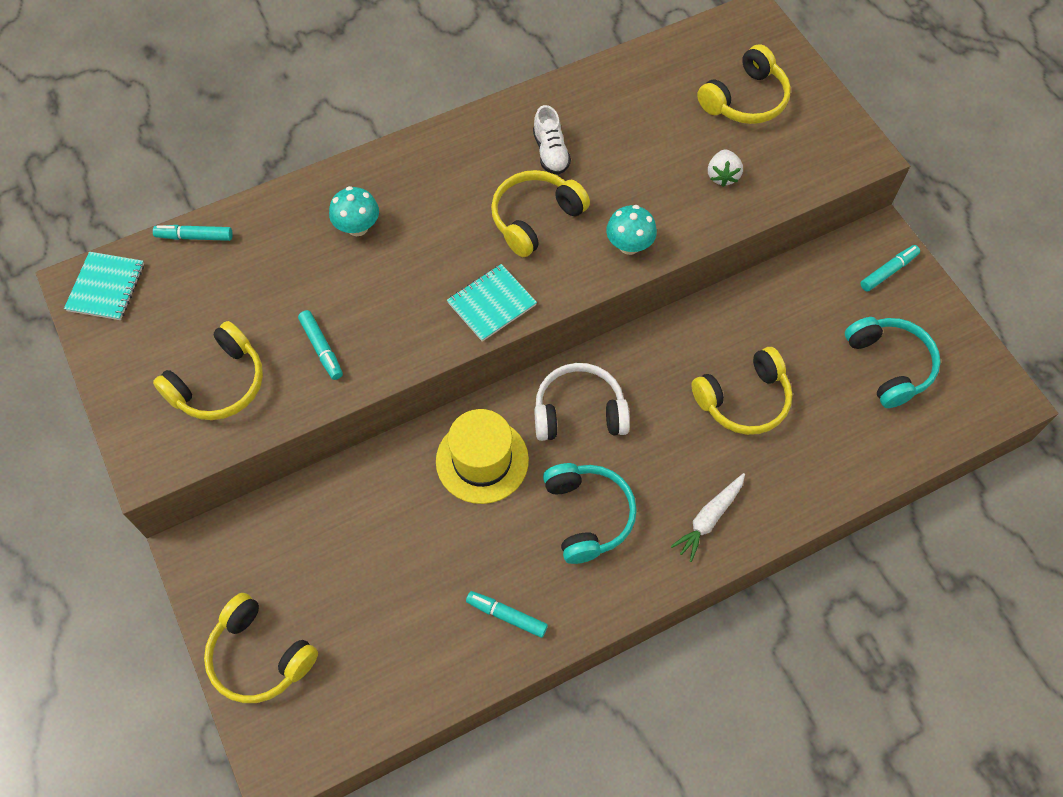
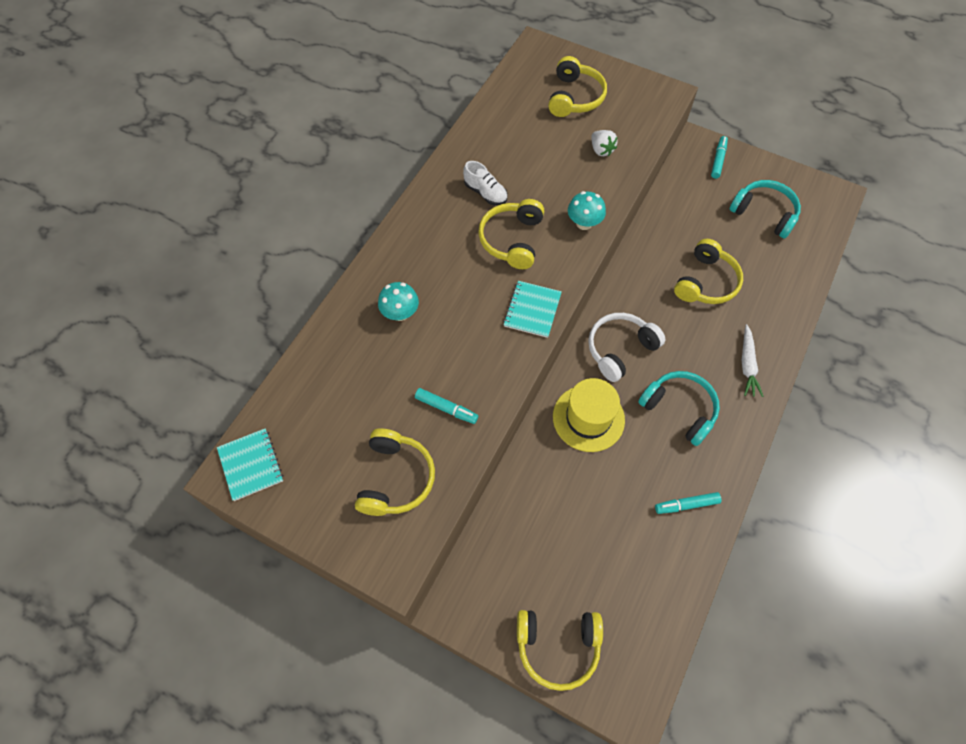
camera: 35 degrees left, 0 degrees up
(195, 237) = (288, 388): turquoise marker -> none

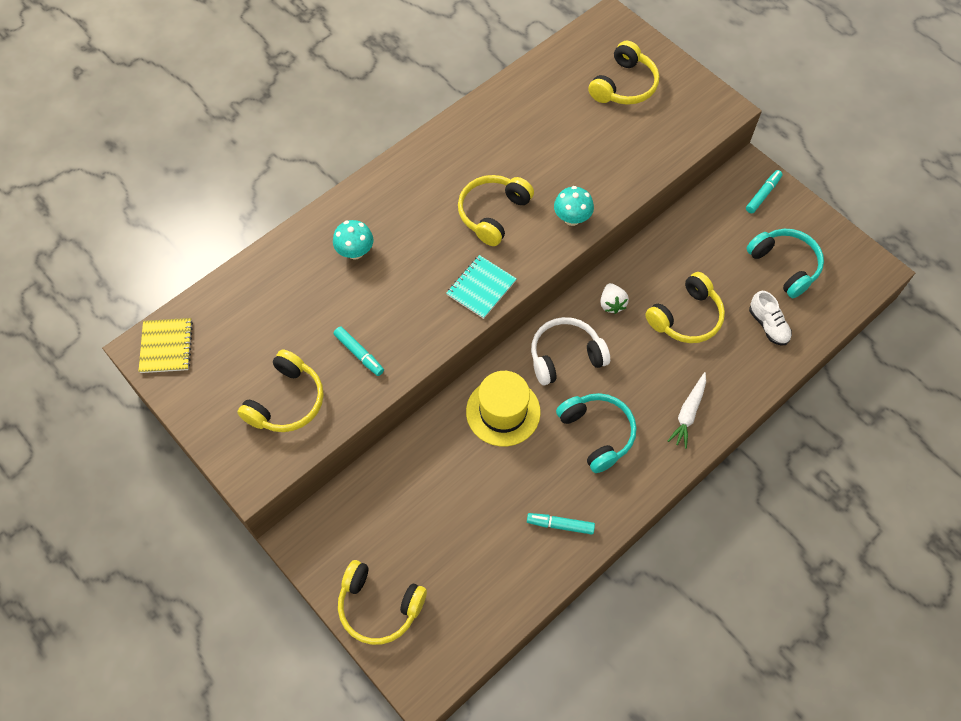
camera: 20 degrees right, 0 degrees up
(251, 465) = (166, 346): turquoise notebook -> yellow notebook
(485, 193) = (488, 159): white shoe -> white shoe (768, 325)
(601, 150) = (625, 149): white strawberry -> white strawberry (612, 304)

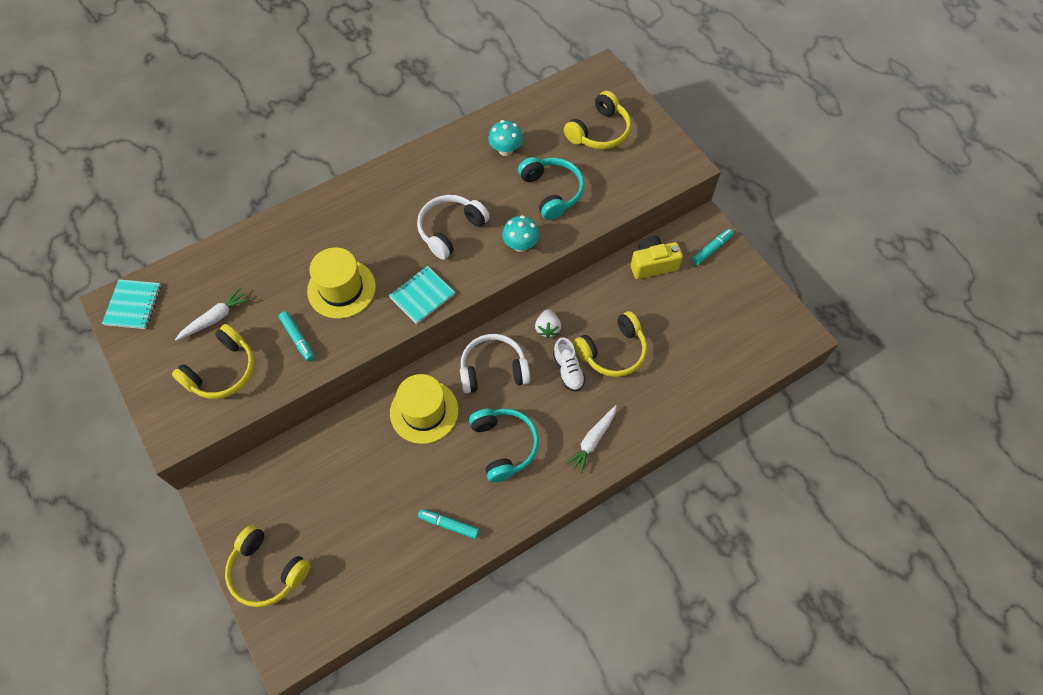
camera: 10 degrees right, 0 degrees up
(166, 346) = (133, 305): yellow notebook -> turquoise notebook
(262, 346) = (215, 318): none -> white carrot
(355, 251) = (319, 246): turquoise mushroom -> turquoise mushroom (506, 150)
(392, 294) = (341, 289): none -> yellow hat
(493, 213) = (450, 230): yellow headphones -> white headphones
(705, 219) = (652, 264): none -> yellow camera
(768, 325) = (687, 371): white shoe -> white shoe (568, 370)
(785, 265) = (716, 318): turquoise headphones -> turquoise headphones (552, 192)

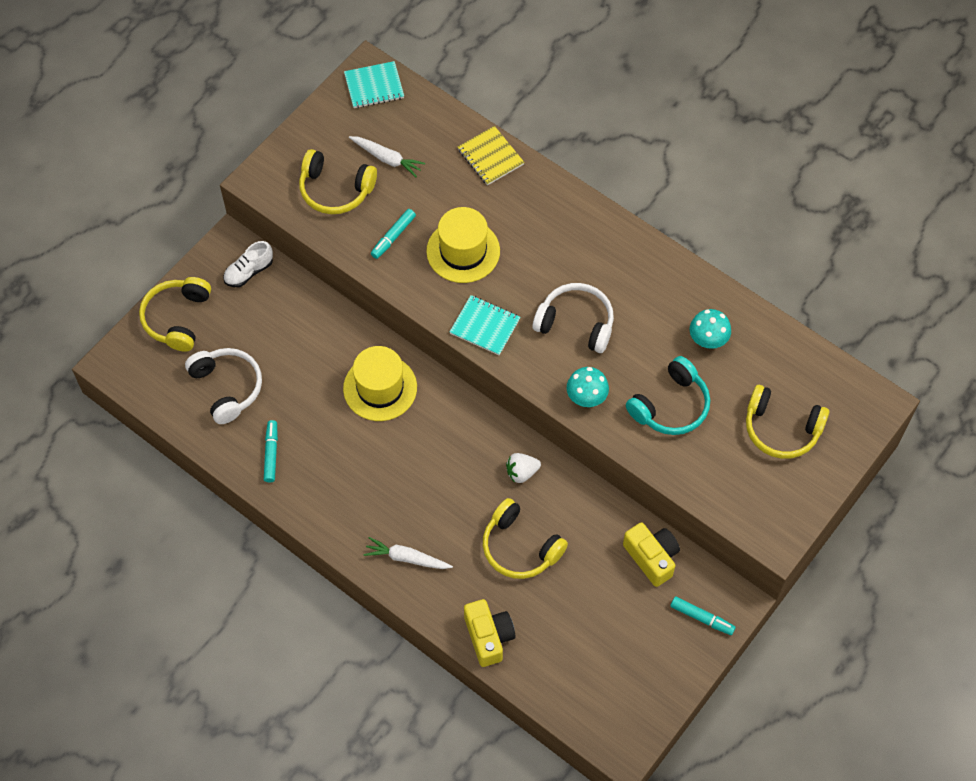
camera: 70 degrees right, 0 degrees up
(261, 239) = (490, 157): none -> yellow notebook
(493, 369) = (451, 435): white headphones -> white headphones (227, 387)
(504, 445) = (370, 475): turquoise headphones -> none
(568, 370) = (479, 509): white shoe -> white shoe (249, 272)
(683, 400) = (488, 637): none -> yellow camera

